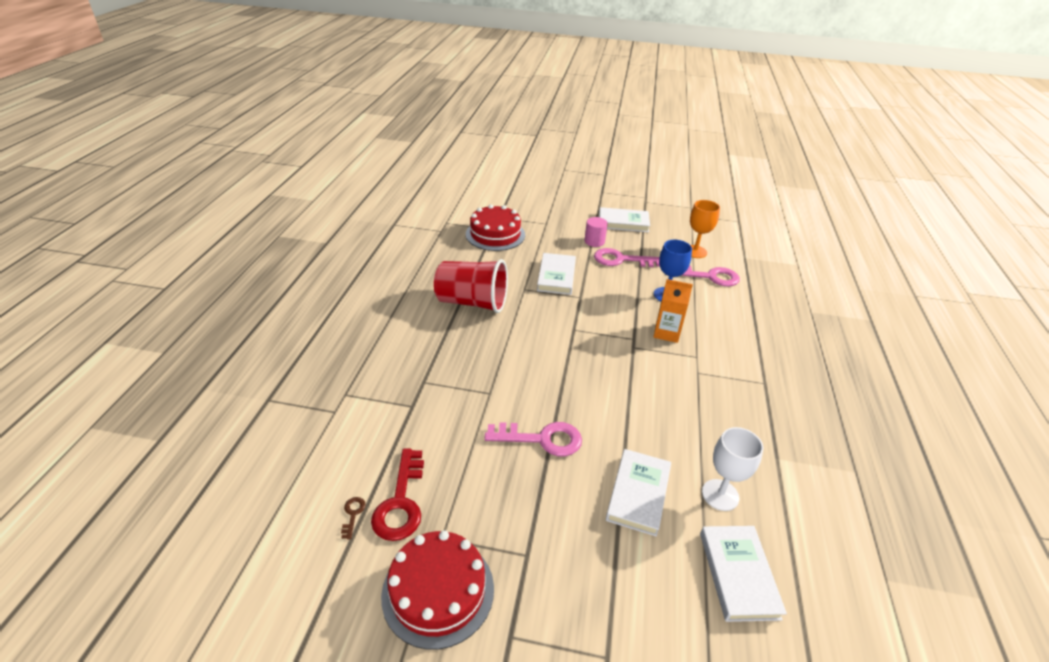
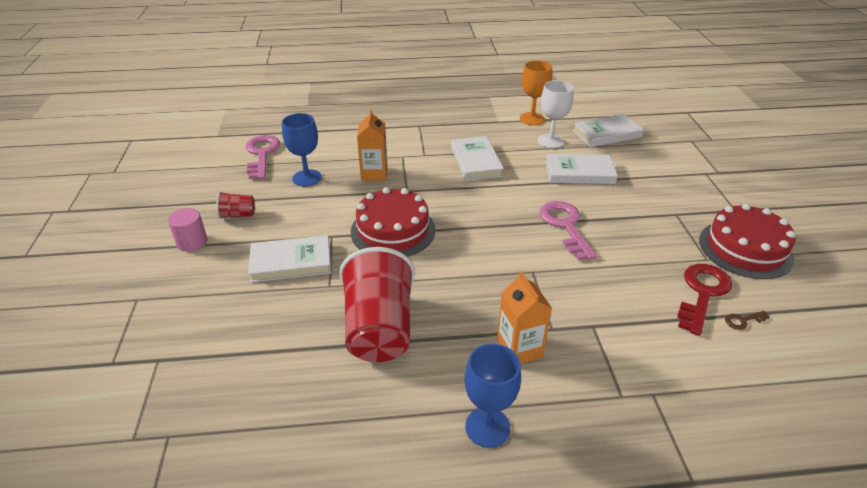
camera: 105 degrees left, 0 degrees up
(369, 327) = (487, 427): none -> blue goblet
(401, 502) = (702, 293): red key -> red key turned 45 degrees counterclockwise
(416, 359) = (519, 349): none -> orange carton
(495, 234) = (178, 352): red cake -> red cake (393, 230)
(621, 260) = (237, 215): pink key -> red cup
(623, 222) = (134, 223): white book -> white book (476, 161)
(695, 251) = (209, 165): orange goblet -> orange goblet (532, 119)

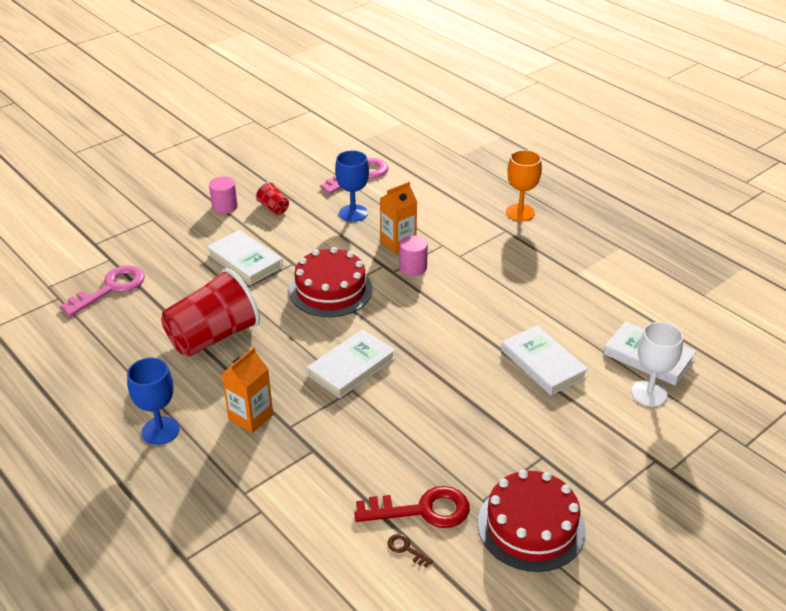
camera: 55 degrees right, 0 degrees up
(413, 179) = (413, 267): none -> pink cylinder
(476, 161) = (484, 290): white book -> white book (351, 366)
(532, 119) = (611, 293): orange goblet -> orange goblet (520, 212)
(551, 141) = (581, 322): white goblet -> white goblet (649, 393)
(565, 226) = (439, 385): pink key -> pink key (111, 288)

